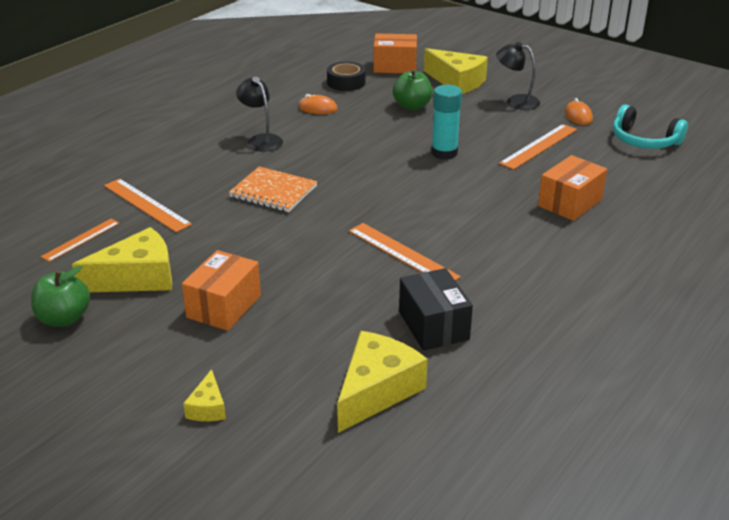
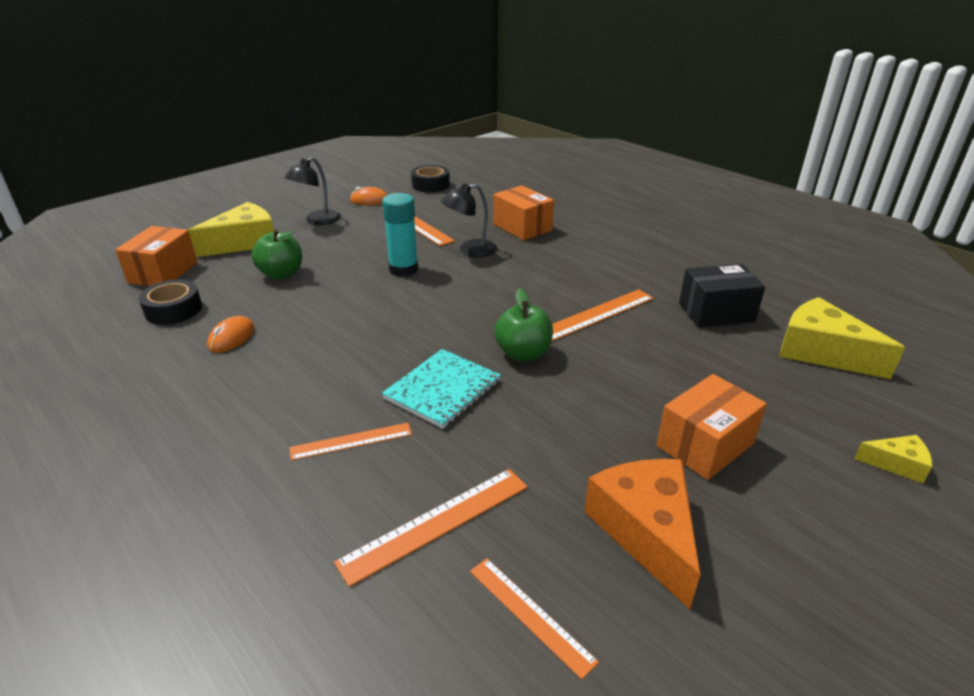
camera: 80 degrees left, 0 degrees up
(64, 318) = (762, 624): green apple -> green apple (523, 353)
(138, 278) = (646, 531): yellow cheese -> orange cheese
(215, 168) = (351, 441): none -> orange ruler
(224, 306) = (705, 445): orange box -> orange box turned 75 degrees counterclockwise
(261, 140) = (291, 392): black lamp -> black lamp (470, 250)
(273, 192) = (443, 390): orange notebook -> turquoise notebook
(644, 141) = (430, 185): turquoise headphones -> black tape

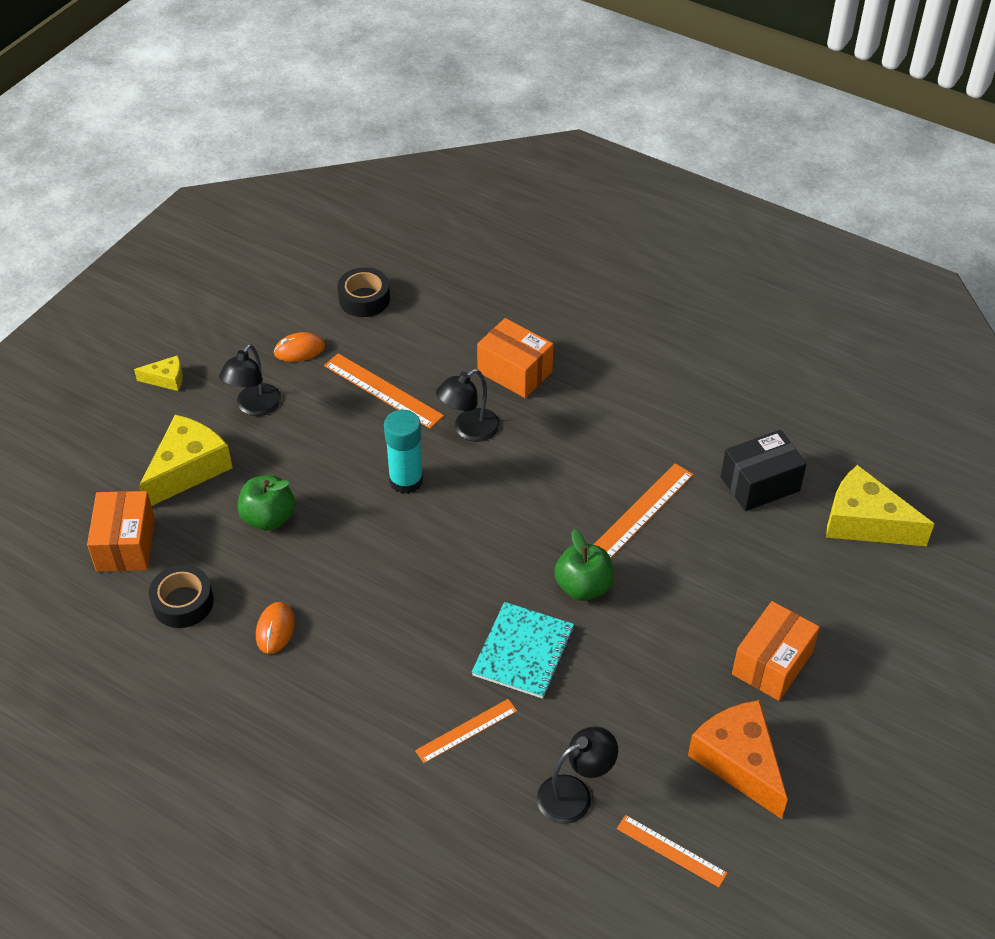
camera: 15 degrees left, 15 degrees up
(436, 523) = (574, 794): orange ruler -> black lamp
(896, 464) = (927, 648): yellow cheese -> yellow cheese (166, 379)

